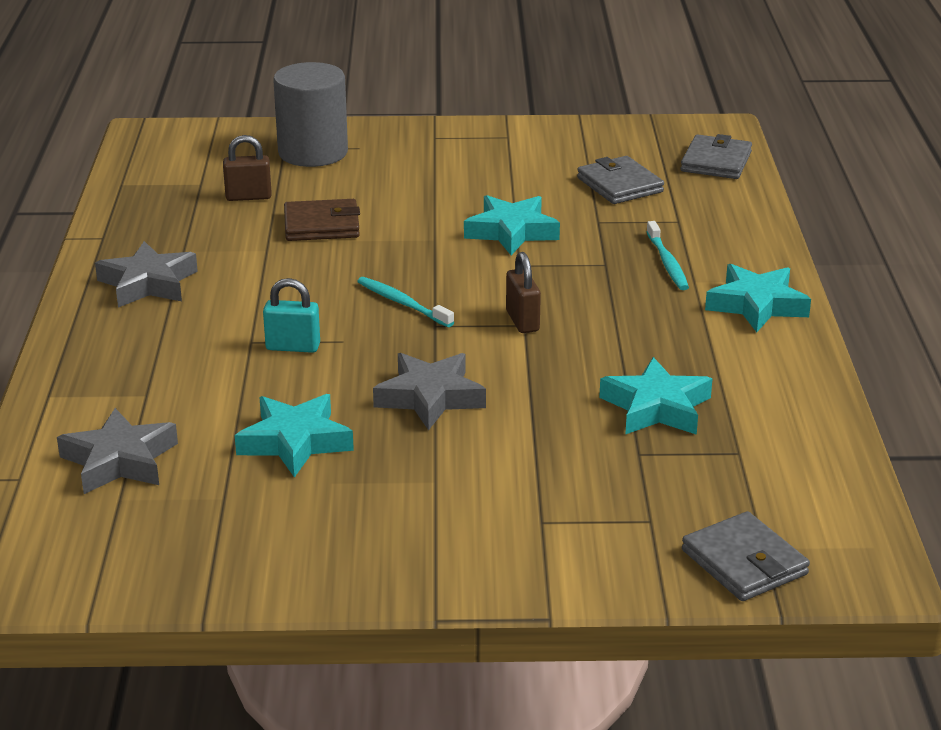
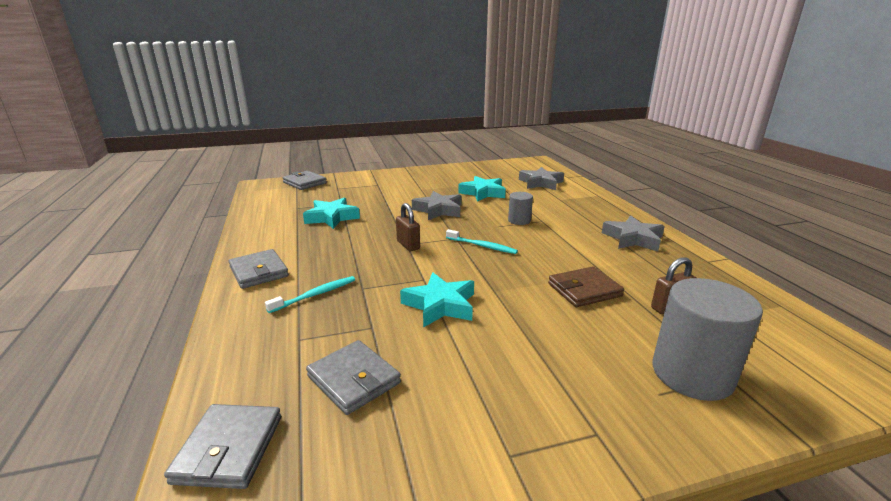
camera: 165 degrees right, 5 degrees down
(293, 347) = (519, 220): turquoise padlock -> grey cylinder
(667, 263) = (315, 295): turquoise toothbrush -> turquoise toothbrush turned 75 degrees clockwise
(757, 305) = (259, 272): turquoise star -> grey wallet

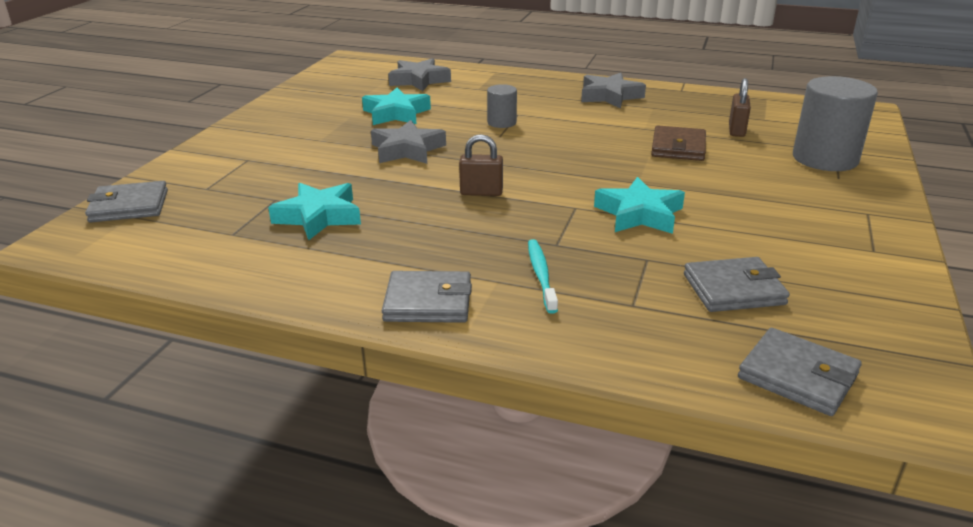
camera: 55 degrees left, 5 degrees up
(482, 246) = (537, 158): turquoise toothbrush -> none

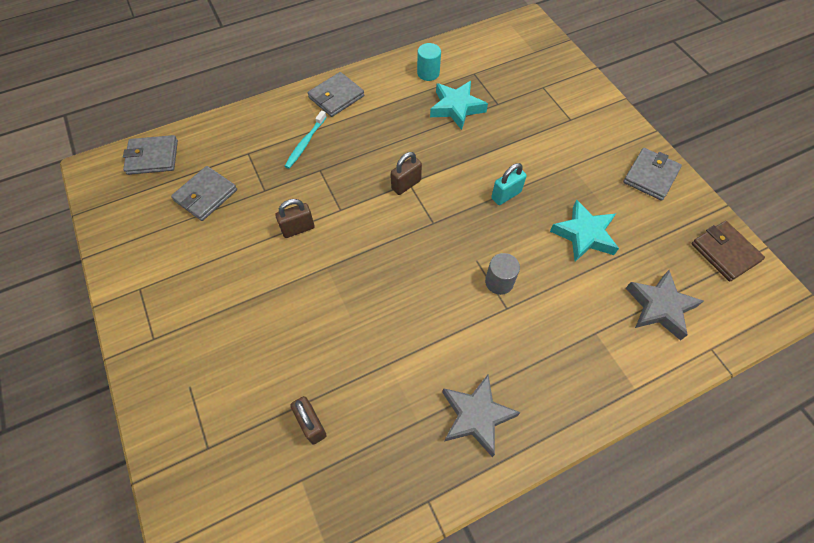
camera: 135 degrees right, 30 degrees up
(129, 206) = (548, 54): grey wallet -> grey wallet (650, 176)
(275, 262) = (428, 73): none -> turquoise cylinder
(407, 150) = (506, 195): grey star -> turquoise padlock
(541, 275) = (305, 143): turquoise toothbrush -> turquoise toothbrush turned 75 degrees clockwise
(639, 214) = (298, 229): turquoise star -> brown padlock
(678, 147) = (337, 345): brown wallet -> brown wallet (724, 252)
(825, 159) = (211, 418): grey cylinder -> none

